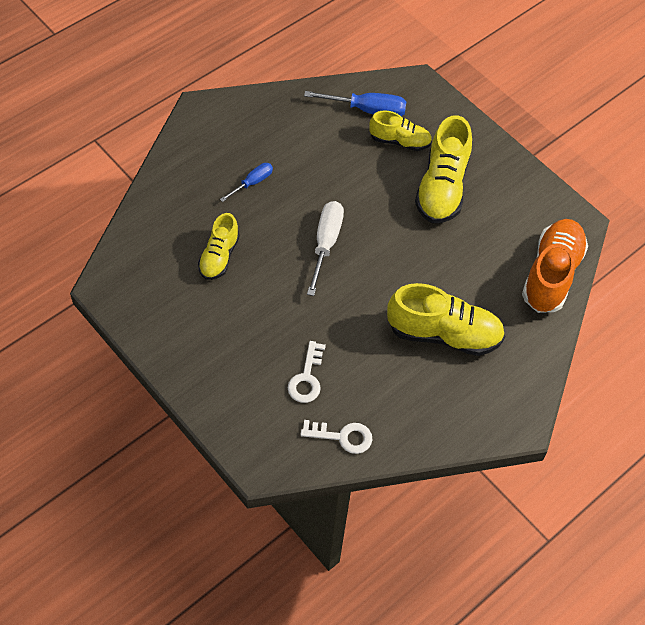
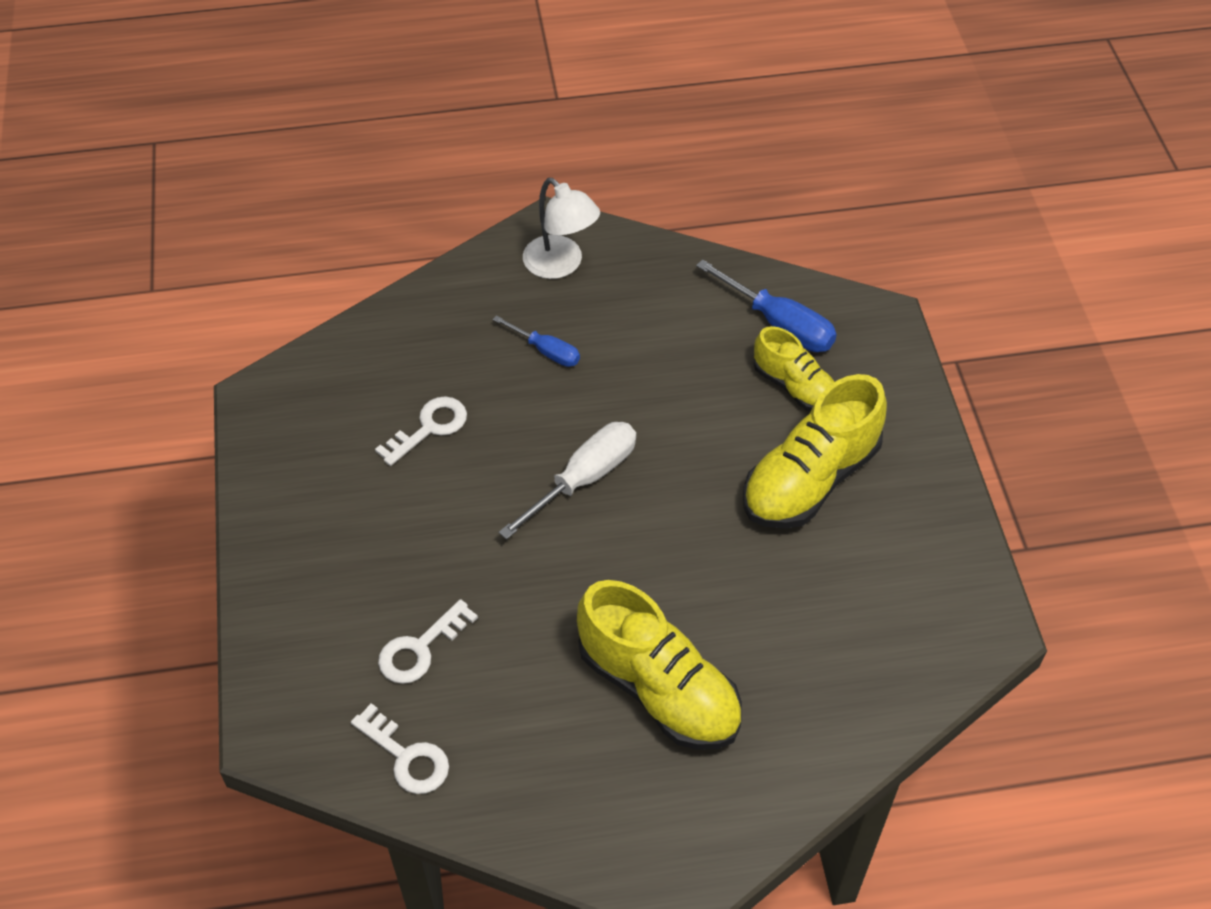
camera: 35 degrees right, 5 degrees down
(219, 256) = (429, 428): yellow shoe -> white key
(223, 129) = (561, 265): none -> white lamp
(253, 182) = (547, 351): blue screwdriver -> blue screwdriver turned 45 degrees clockwise
(551, 274) = (888, 686): orange shoe -> none

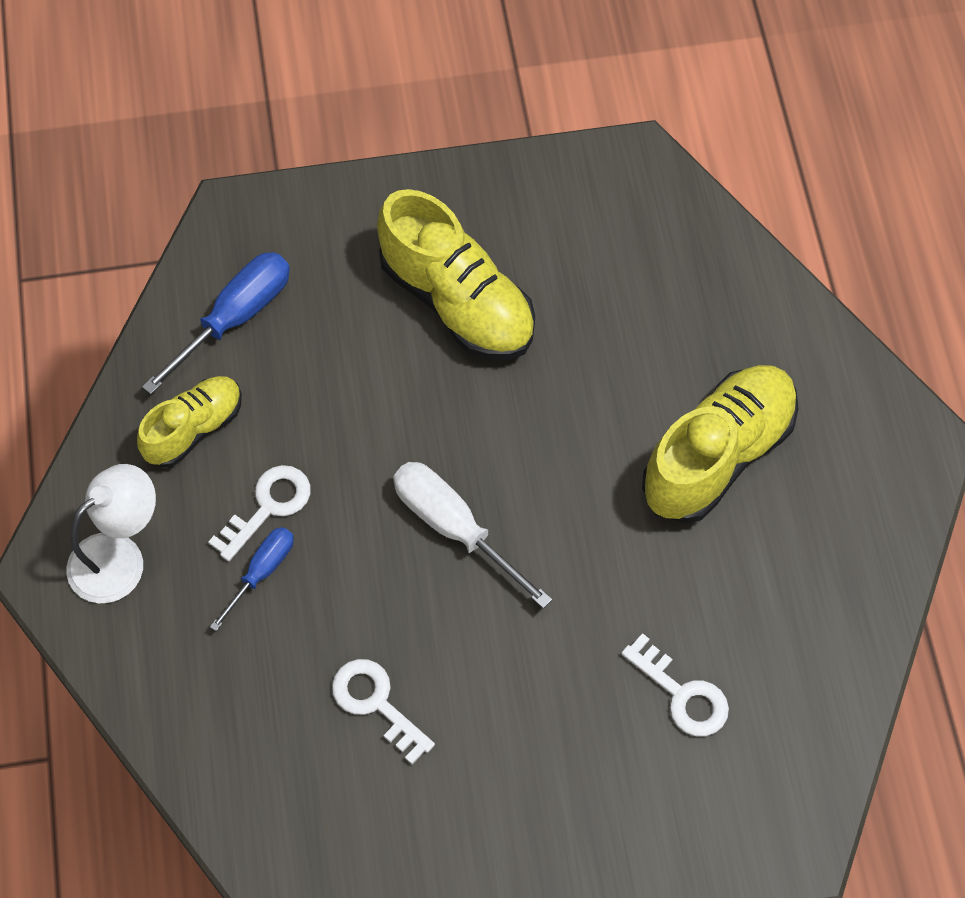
camera: 90 degrees left, 10 degrees up
(406, 756) = (811, 700): white key -> white key (268, 507)
(795, 387) = (329, 308): yellow shoe -> yellow shoe (194, 429)

